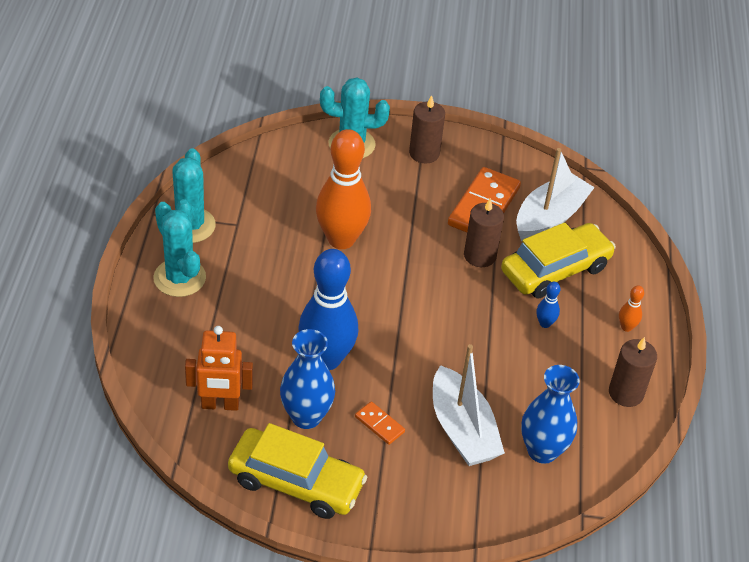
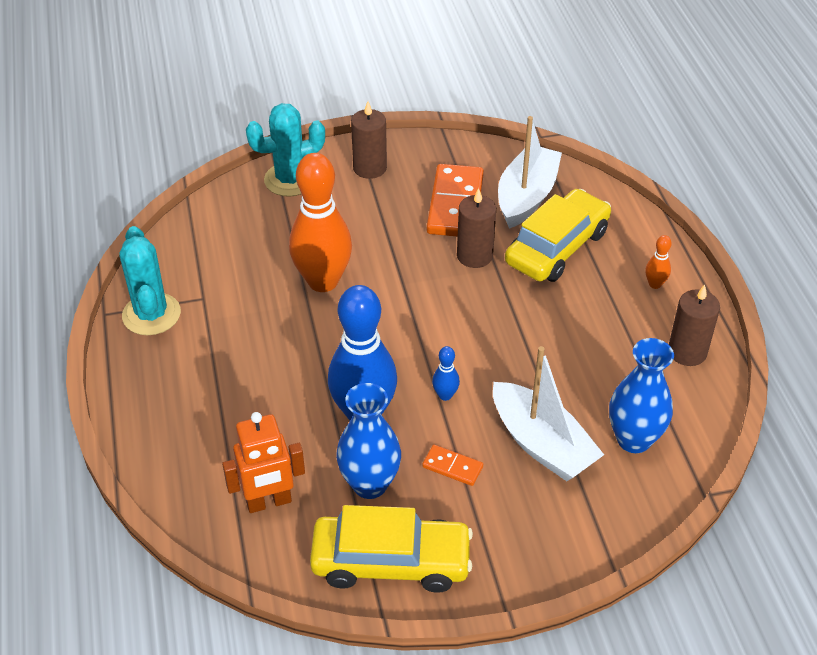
camera: 15 degrees left, 0 degrees up
(179, 278) = (163, 375): turquoise cactus -> none
(545, 323) = (573, 305): blue bowling pin -> blue bowling pin (445, 395)

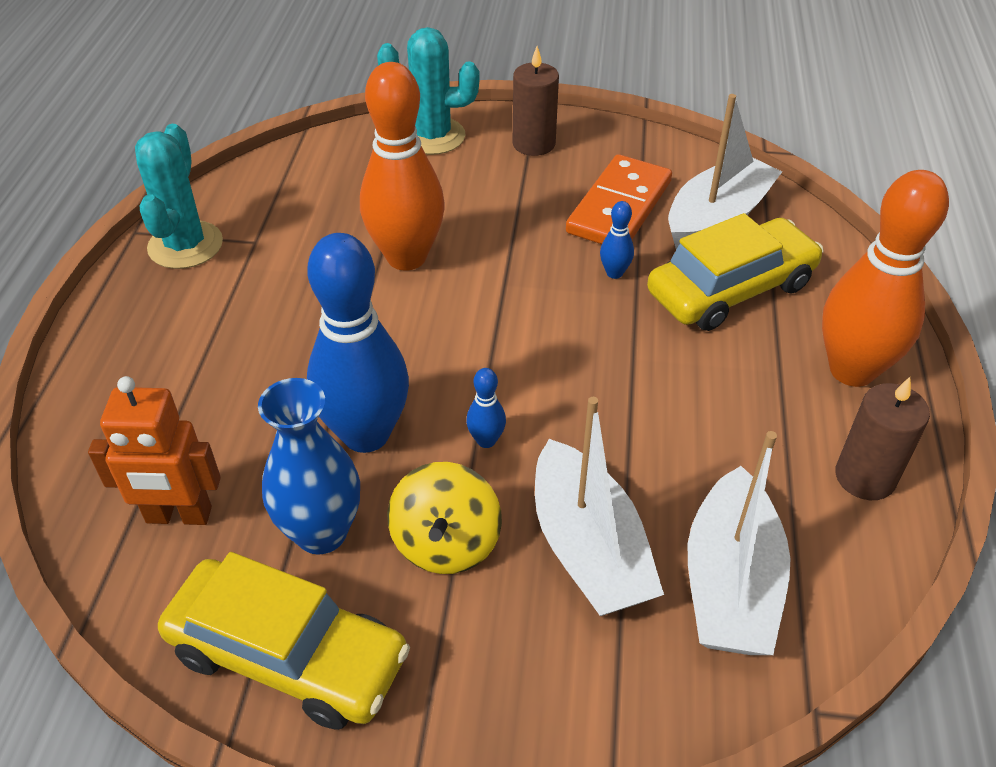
camera: 20 degrees right, 0 degrees up
(452, 467) = (446, 543): orange domino -> yellow spinning top
(474, 256) = (614, 273): brown candle -> blue bowling pin
(633, 439) = (730, 584): blue vase -> white boat
(655, 284) = (852, 370): orange bowling pin -> orange bowling pin, size x2.47

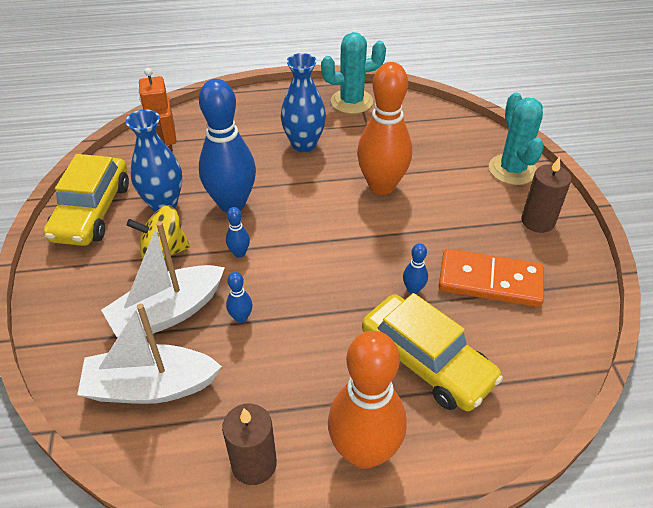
camera: 75 degrees right, 0 degrees up
(262, 321) = (304, 144): none -> blue vase
(620, 457) = (241, 318): none -> blue bowling pin
(717, 218) = (510, 344): white boat -> none

